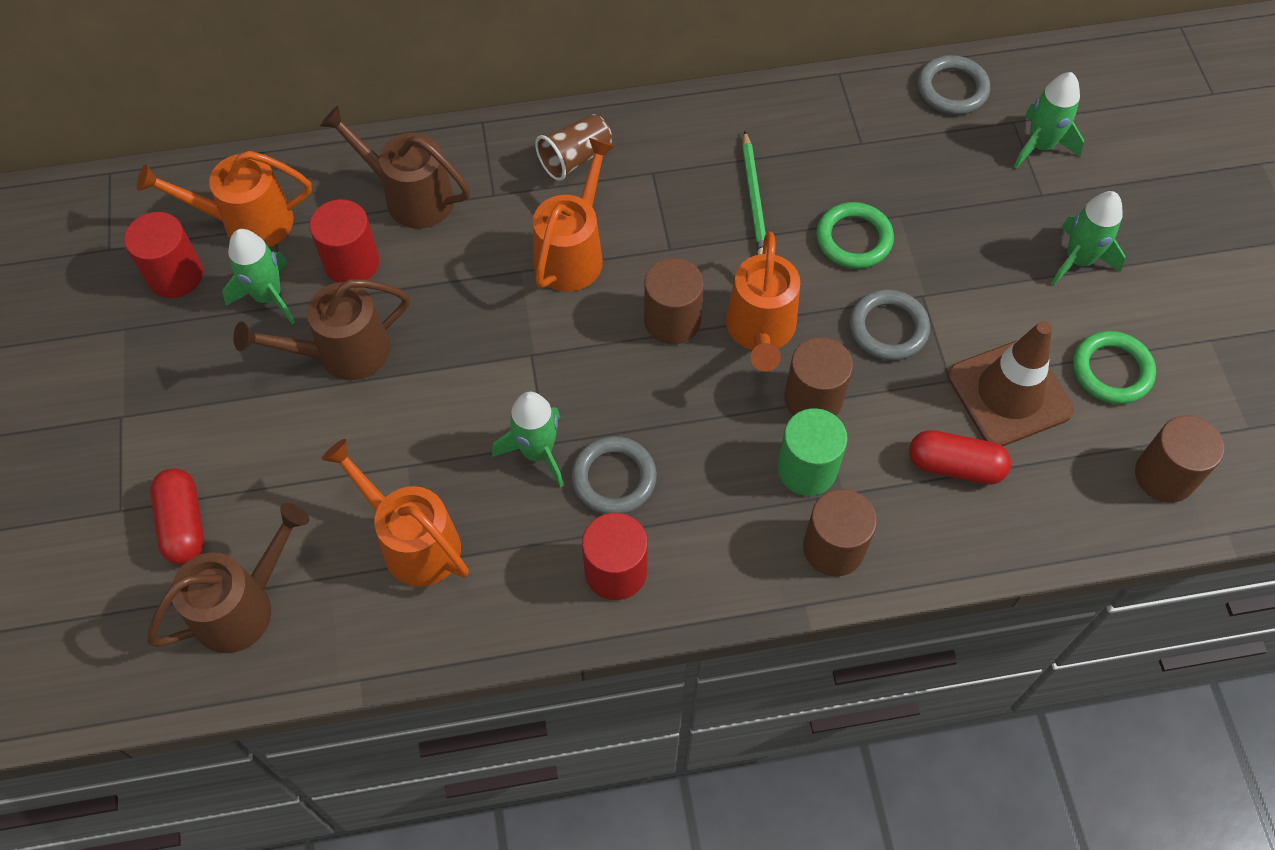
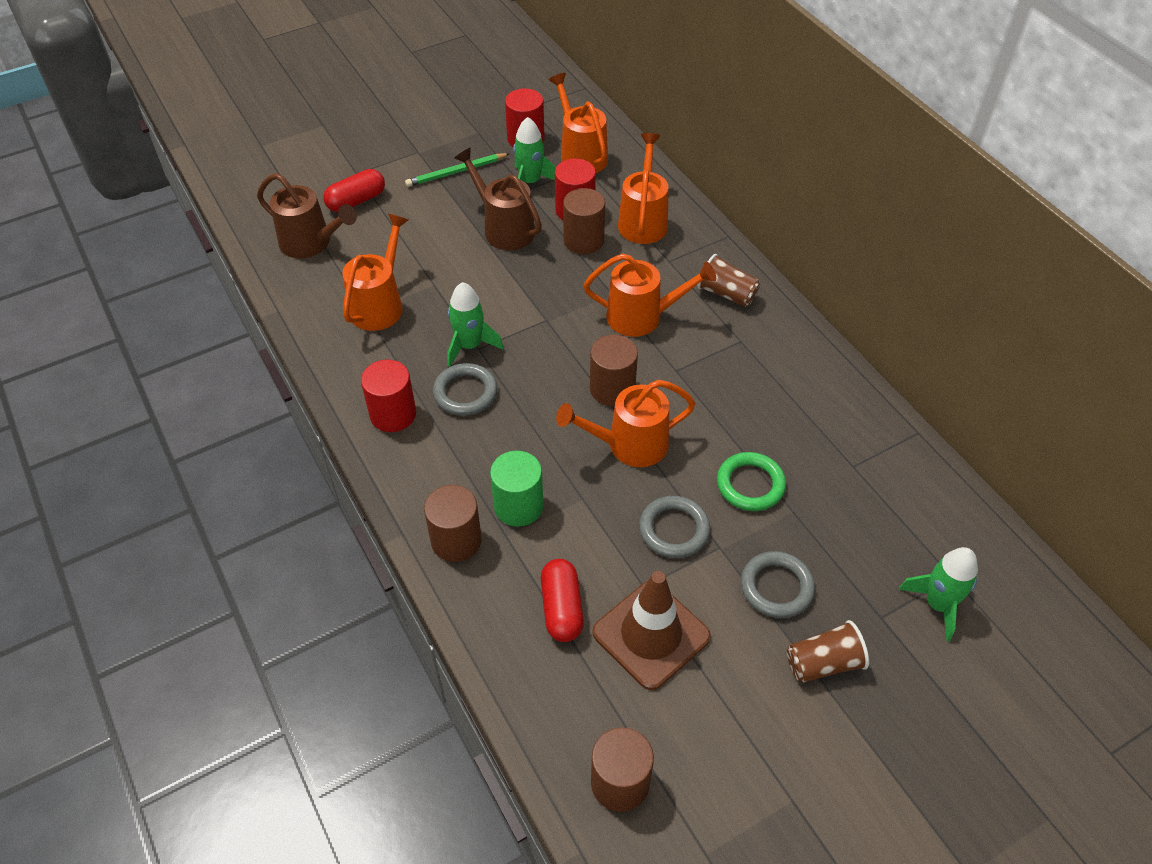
camera: 70 degrees right, 10 degrees down
(410, 196) = (643, 220): brown watering can -> orange watering can
(754, 198) = (753, 408): green pencil -> green pencil (456, 172)
(813, 399) = (583, 494): brown cylinder -> brown cylinder (583, 240)
(952, 89) = (957, 519): grey ring -> grey ring (776, 587)
(1078, 260) = (823, 663): green rocket -> brown cup
(1111, 370) = (714, 715): green ring -> none

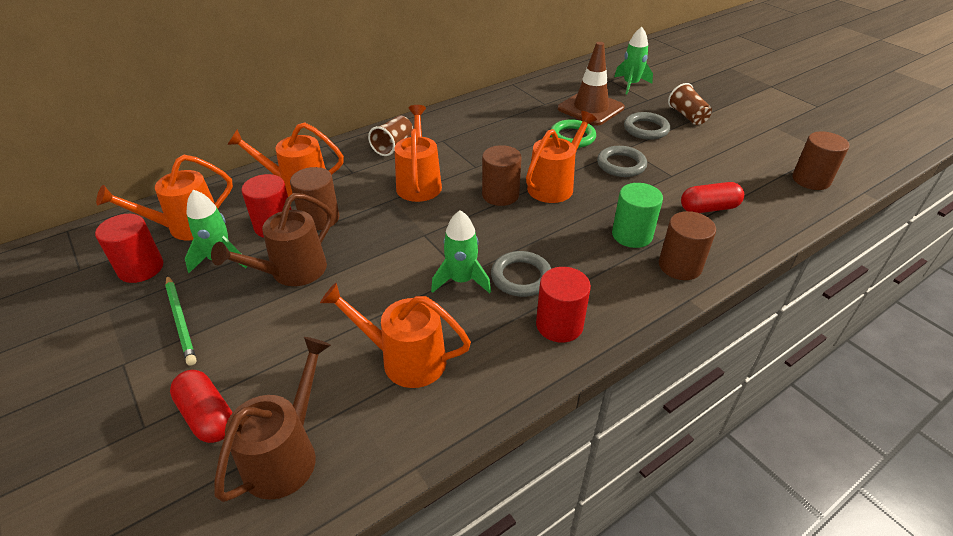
camera: 95 degrees left, 10 degrees down
(629, 445) = (554, 185): orange watering can -> orange watering can turned 120 degrees counterclockwise
(651, 634) = (705, 172): brown traffic cone -> brown traffic cone (590, 108)

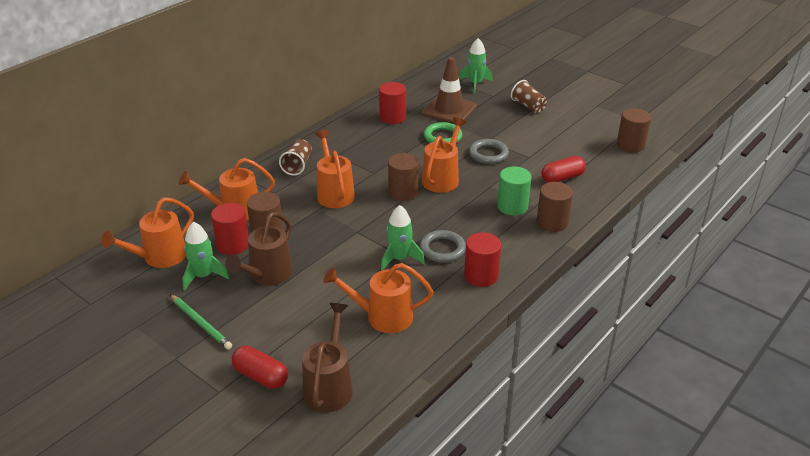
camera: 15 degrees left, 5 degrees down
(141, 268) = (142, 294): red cylinder -> red cylinder (392, 117)
(646, 129) = (499, 122): grey ring -> none

